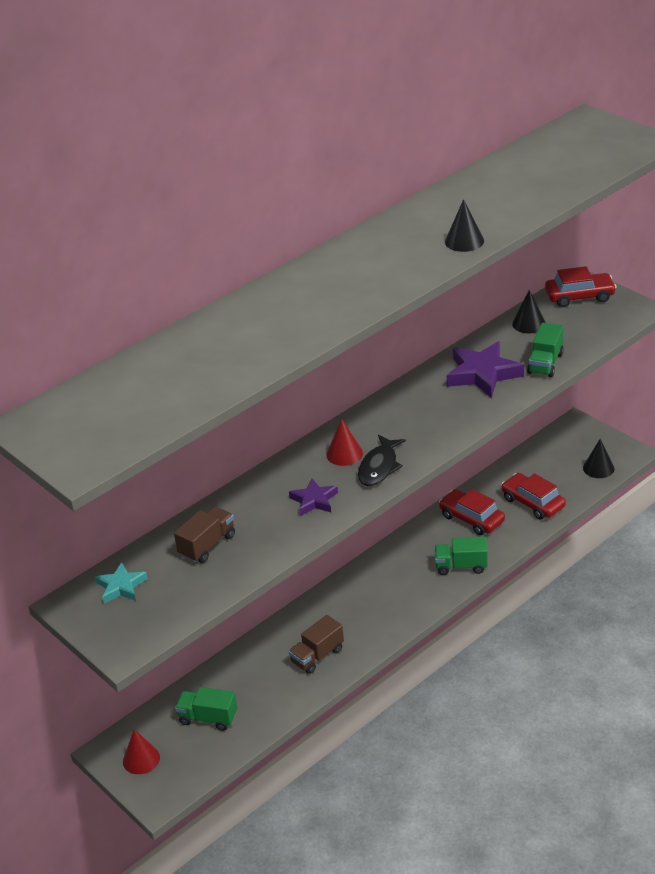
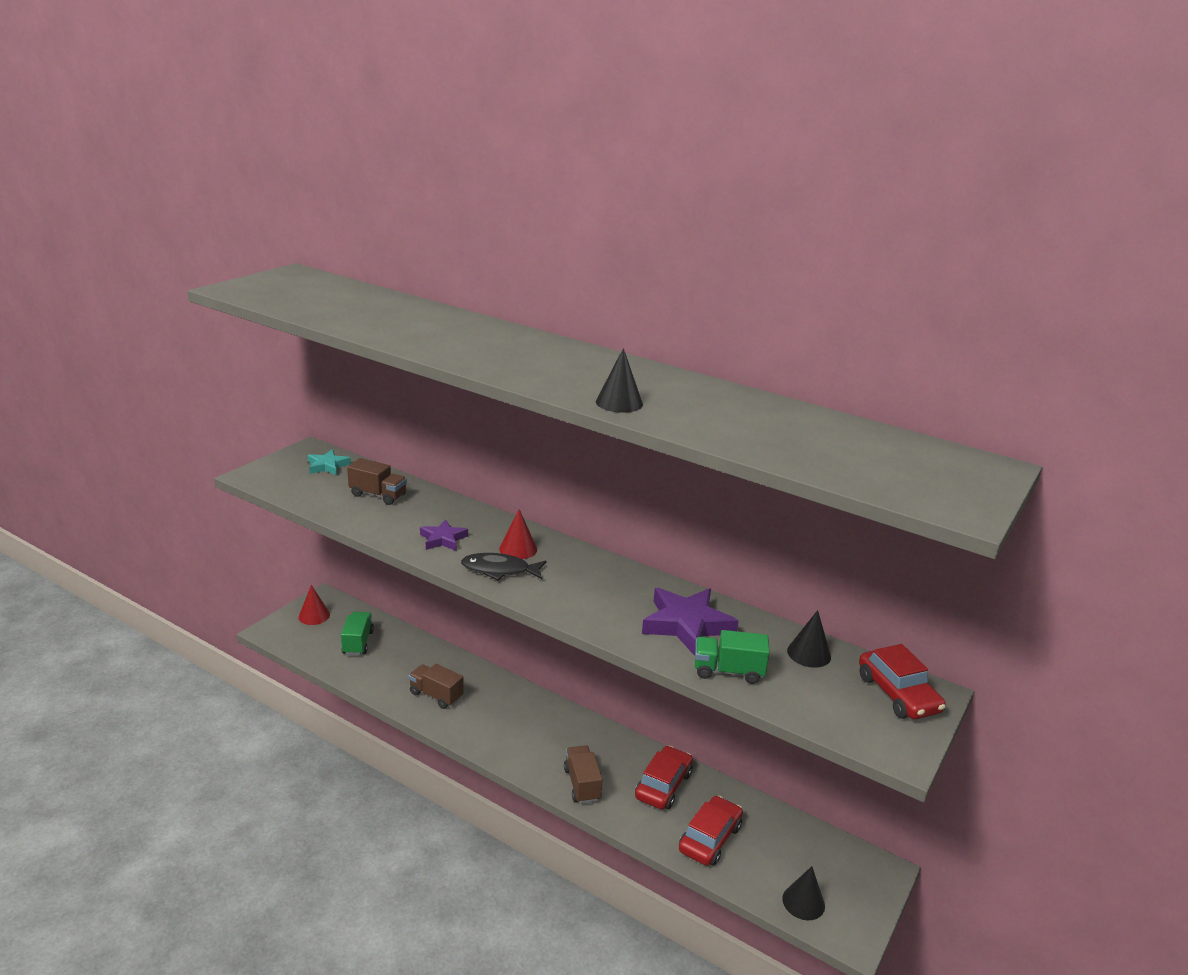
camera: 70 degrees right, 10 degrees down
(461, 566) = (582, 784): green truck -> brown truck

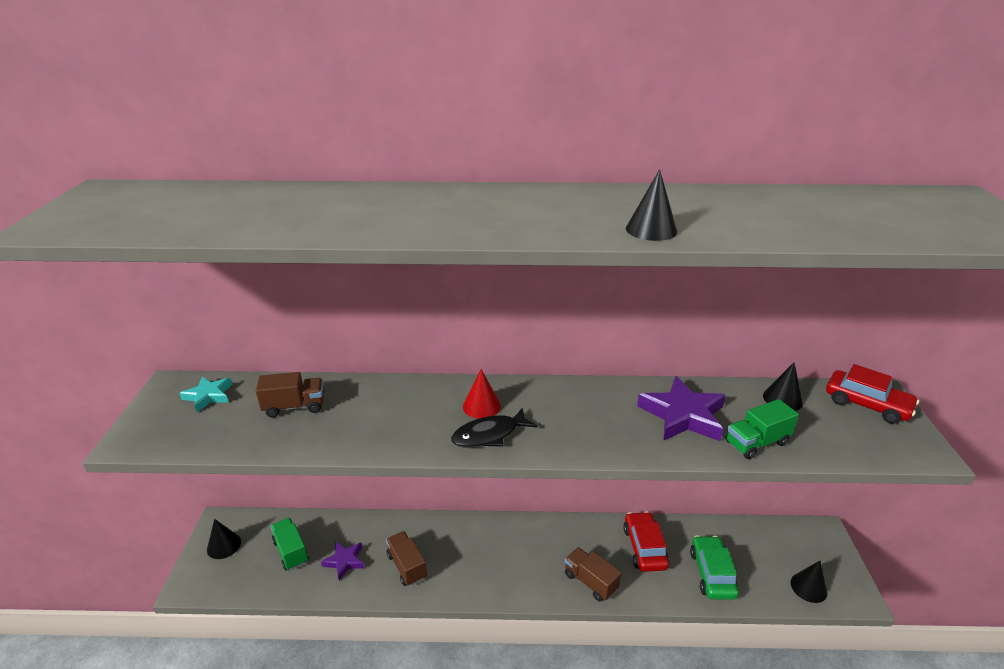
camera: 30 degrees left, 5 degrees up
(314, 615) = (224, 545): red cone -> black cone
(436, 695) = (407, 566): brown truck -> brown truck turned 60 degrees clockwise
(443, 539) = (406, 426): purple star -> purple star (344, 561)
(710, 838) = (712, 573): red car -> green car

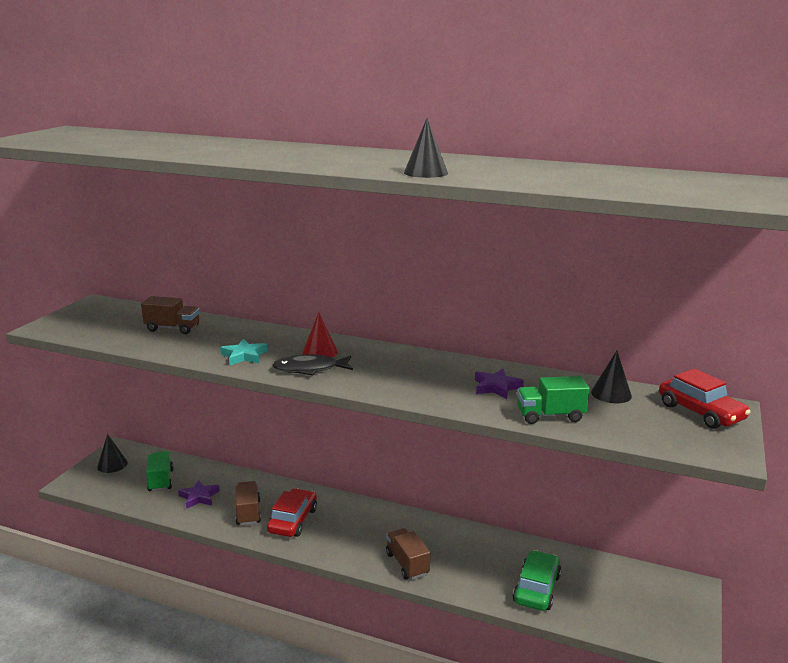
camera: 20 degrees right, 10 degrees down
(208, 396) = (116, 313): turquoise star -> turquoise star (244, 356)
(644, 547) = (480, 552): red car -> red car (293, 520)
(683, 415) = (496, 387): purple star -> purple star, size x0.57
(808, 587) = (637, 626): black cone -> none

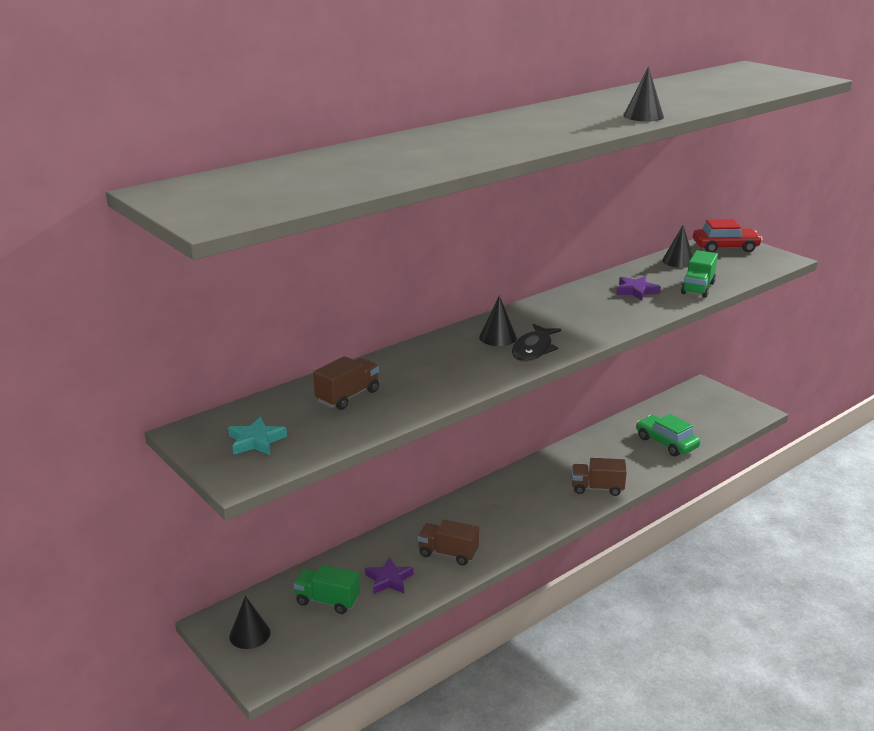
camera: 60 degrees left, 5 degrees up
(244, 356) = (470, 372): turquoise star -> turquoise star (256, 441)
(293, 520) = (485, 530): red car -> none
(320, 352) = (497, 337): red cone -> black cone

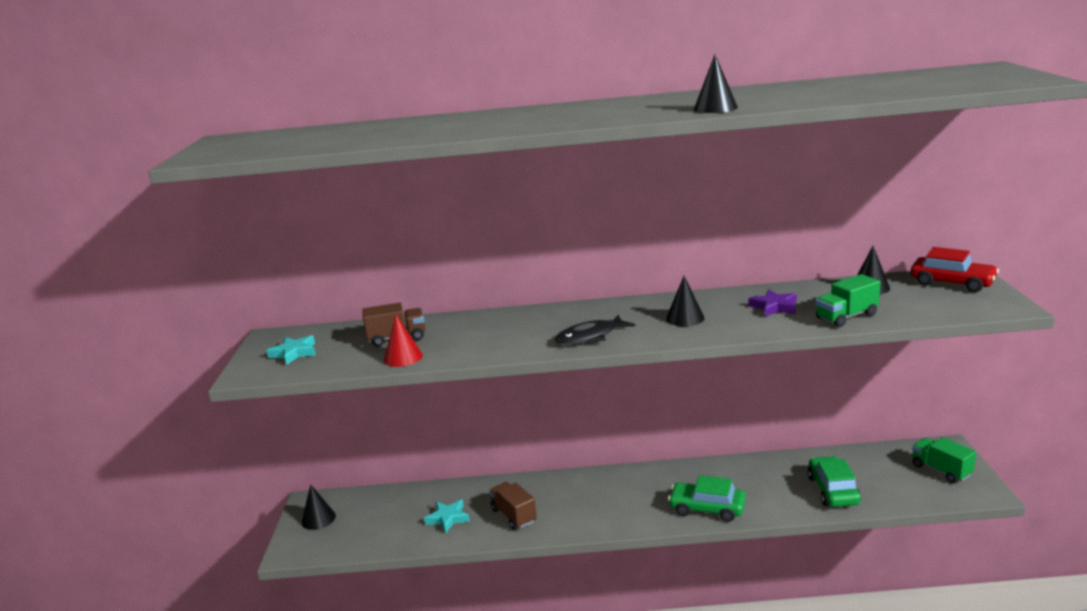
camera: 40 degrees right, 5 degrees down
(327, 601) = (390, 516): green truck -> green truck (941, 470)
(389, 579) = (448, 518): purple star -> turquoise star
(390, 413) = (403, 357): none -> red cone
(497, 337) = (578, 320): black cone -> black cone (685, 318)
(597, 488) = (707, 508): brown truck -> green car

